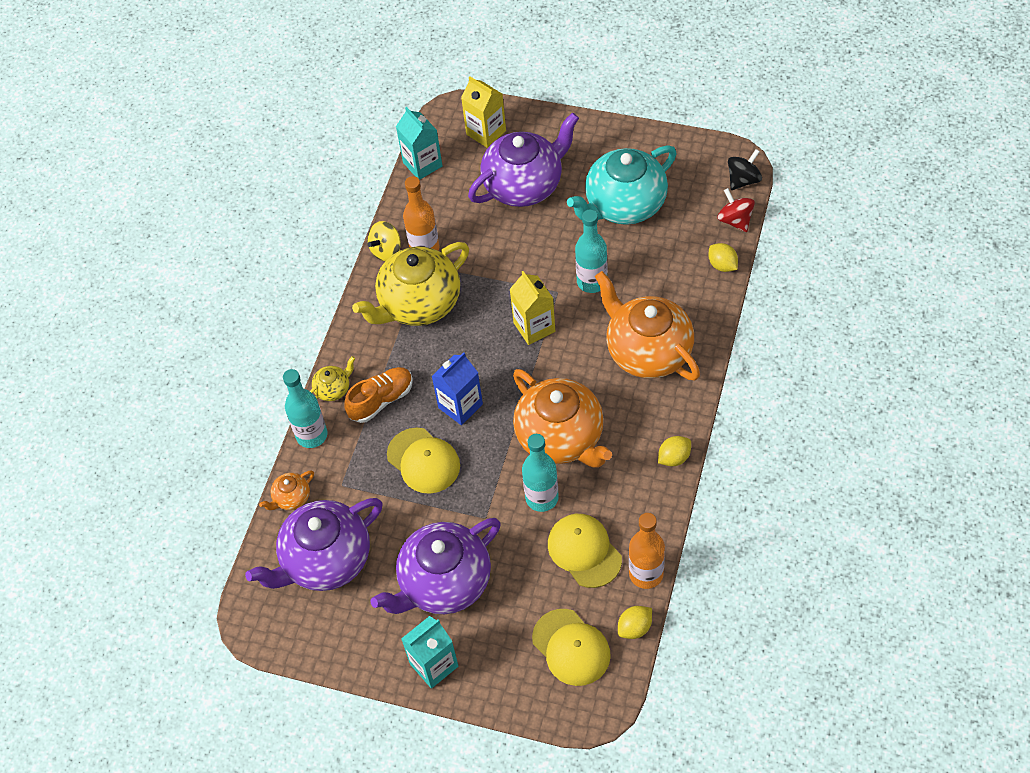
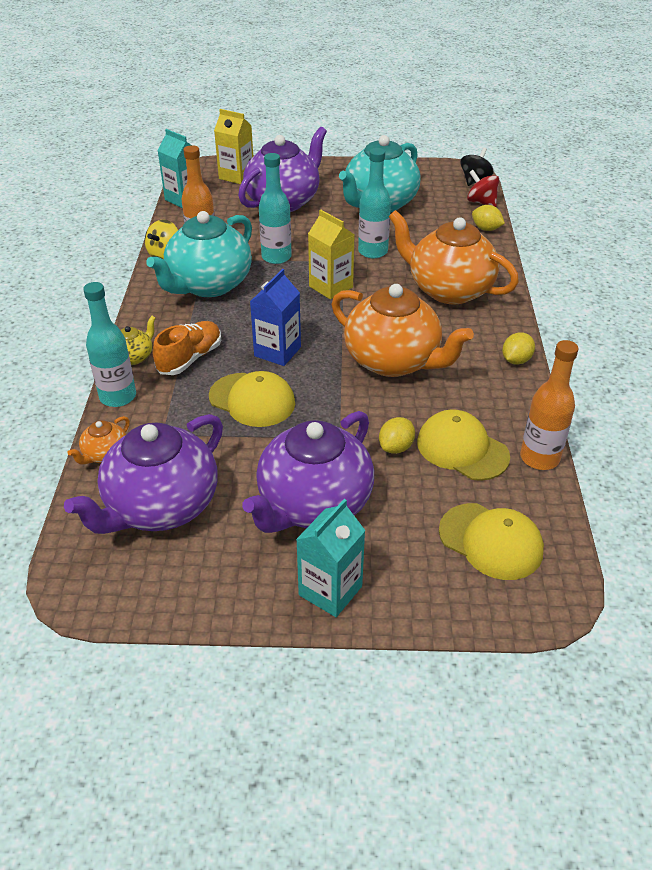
camera: 20 degrees left, 15 degrees down
(419, 304) = (209, 285): yellow teapot -> turquoise teapot
(542, 498) = (395, 411): turquoise bottle -> turquoise bottle (276, 257)
(635, 628) = (554, 509): yellow lemon -> yellow lemon (396, 447)

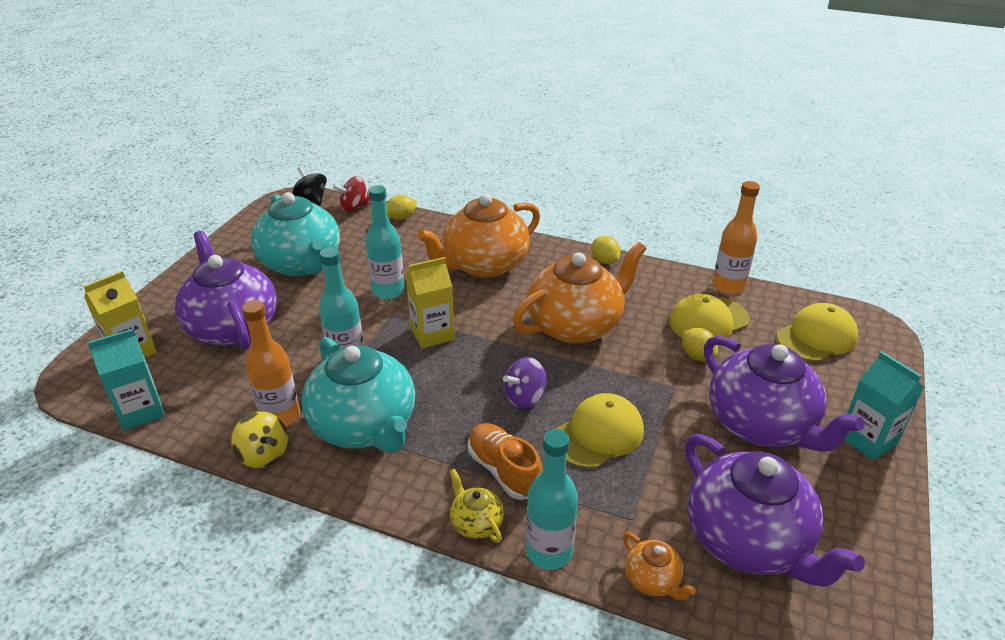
camera: 70 degrees left, 5 degrees down
(277, 352) = (525, 398): blue carton -> purple spinning top

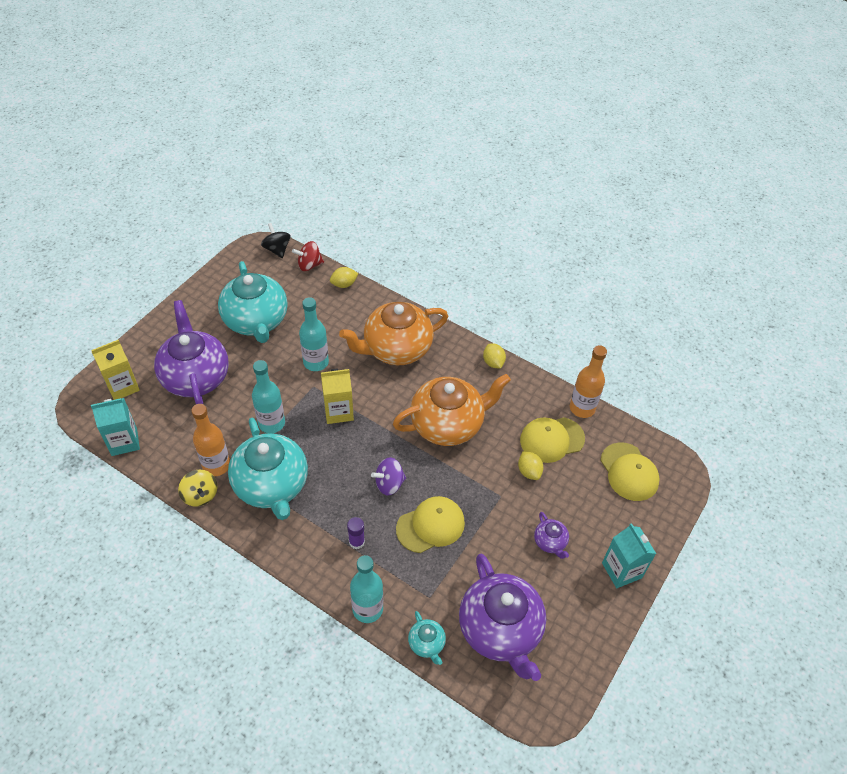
camera: 10 degrees right, 15 degrees up
(476, 523) = (327, 578): yellow teapot -> none
(504, 471) = (356, 542): orange shoe -> purple glue stick
(653, 580) = (427, 643): orange teapot -> turquoise teapot
(761, 425) = (550, 542): purple teapot -> purple teapot, size x0.43
(816, 337) = (629, 472): yellow cap -> yellow cap turned 90 degrees clockwise

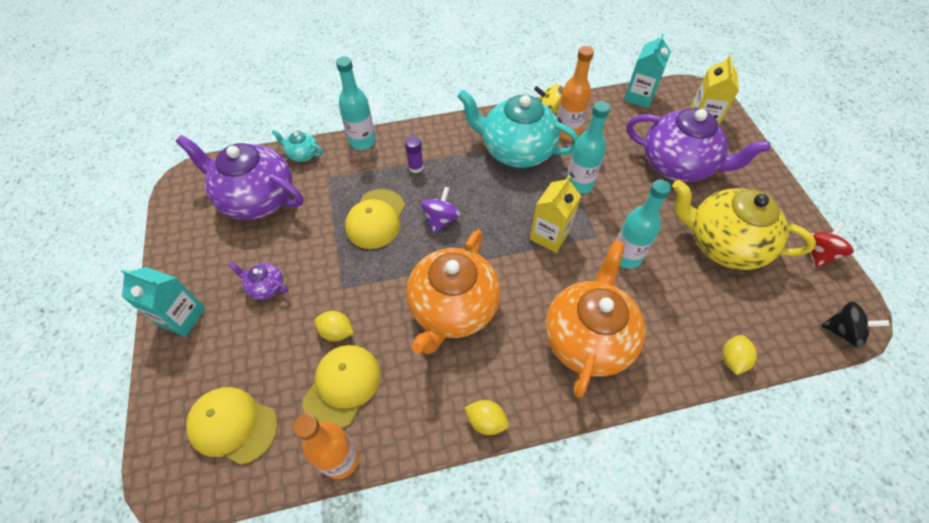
camera: 135 degrees right, 5 degrees up
(256, 321) = (723, 244): turquoise teapot -> yellow teapot
(309, 265) = (791, 346): red spinning top -> red spinning top (818, 253)

